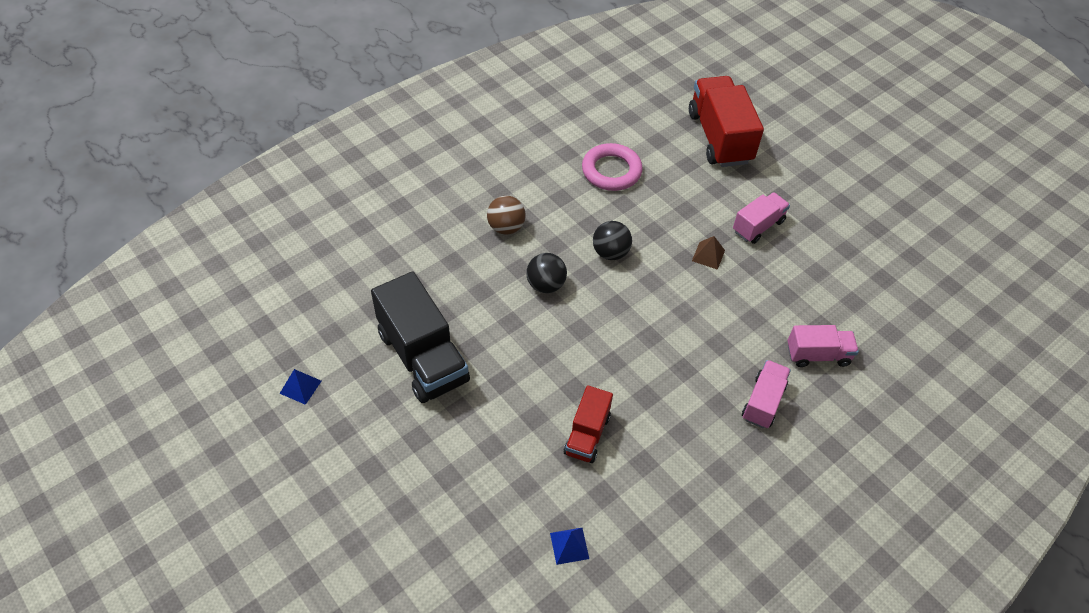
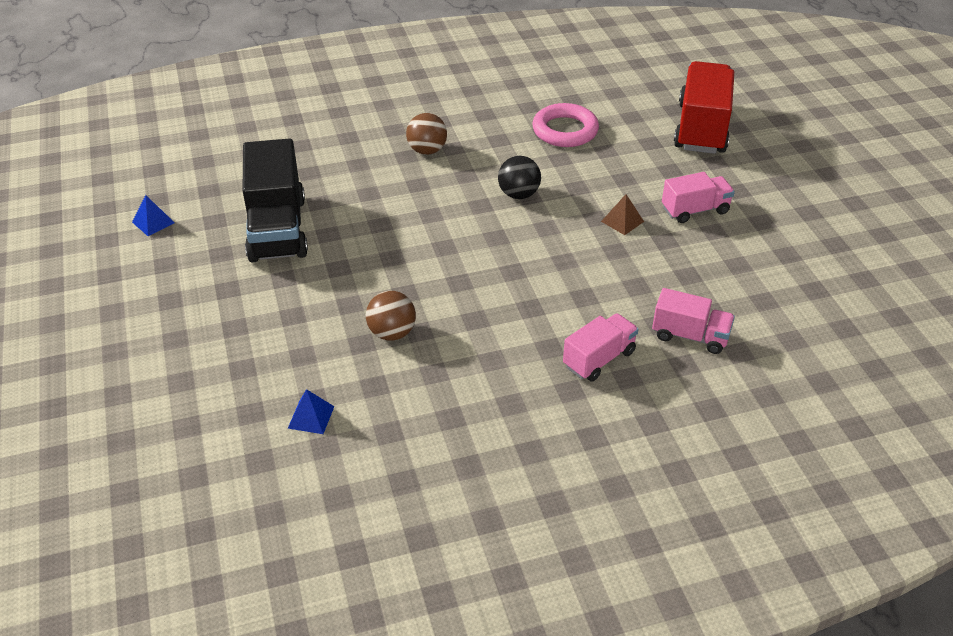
camera: 25 degrees right, 10 degrees down
(545, 285) = (435, 204): black ball -> none
(587, 434) = (392, 333): red truck -> brown ball

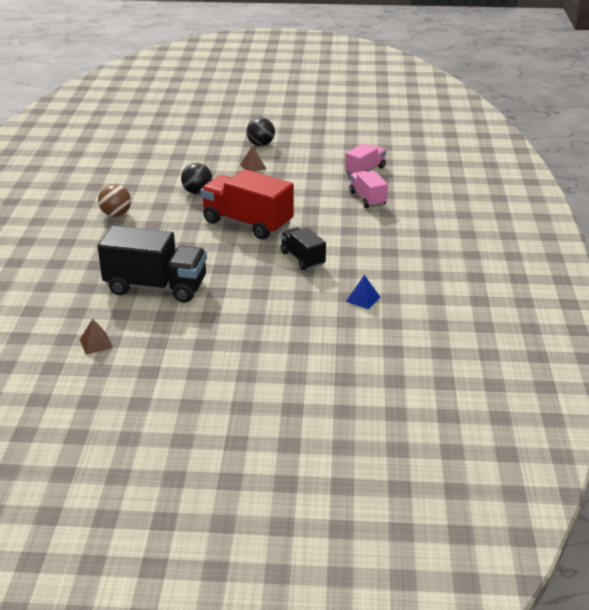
camera: 70 degrees left, 10 degrees down
(153, 222) = (96, 343): blue pyramid -> brown pyramid
(392, 333) = (302, 259): brown ball -> black truck
(565, 130) = (143, 164): pink ring -> none
(695, 210) = (260, 144): pink truck -> black ball
(701, 128) = (184, 124): red truck -> red truck (247, 223)

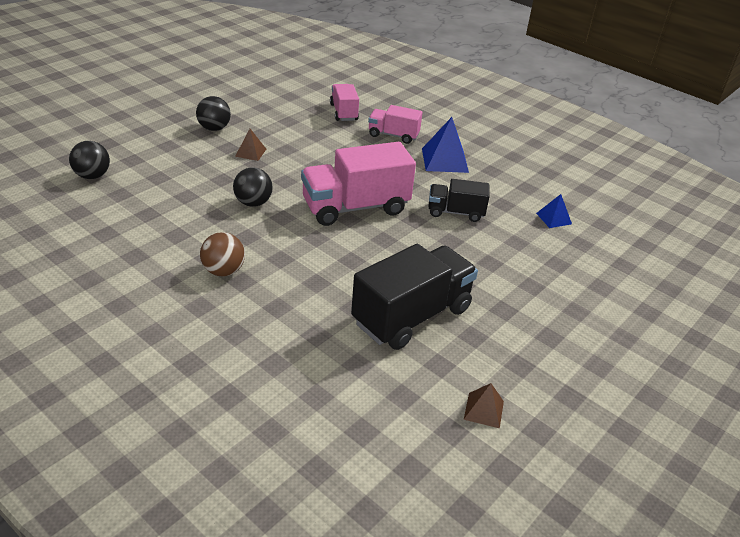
camera: 55 degrees left, 5 degrees up
(149, 140) = (92, 176): none -> black ball
(247, 223) = (355, 207): red truck -> pink truck
(369, 229) = (444, 160): none -> blue pyramid

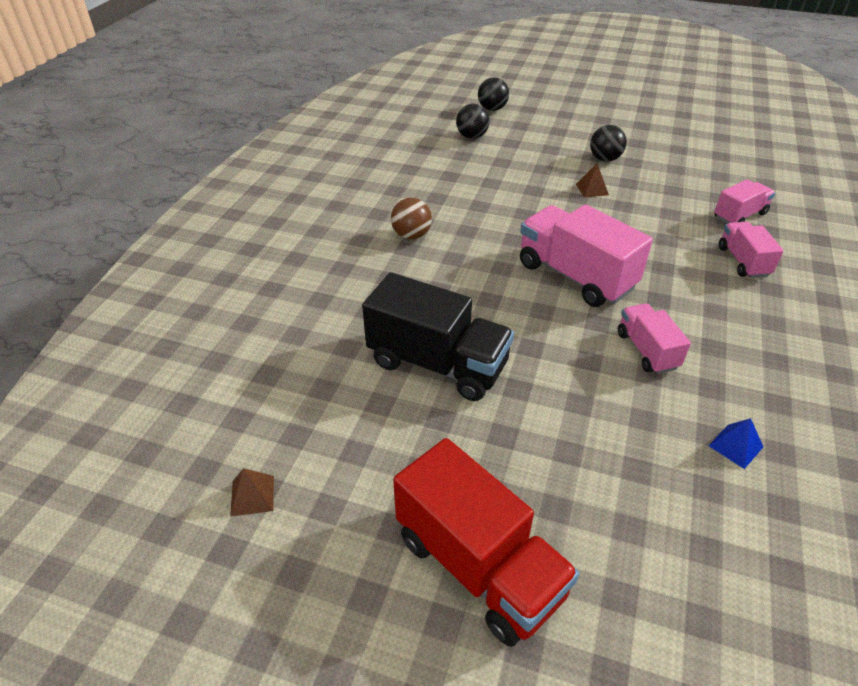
camera: 70 degrees right, 5 degrees up
(253, 203) = (517, 217): black ball -> black ball (492, 109)
(444, 160) = (745, 314): blue pyramid -> none
(455, 212) = (647, 350): black truck -> pink truck
(484, 410) = (334, 453): brown pyramid -> brown pyramid (252, 495)
(612, 364) = (478, 566): none -> red truck

